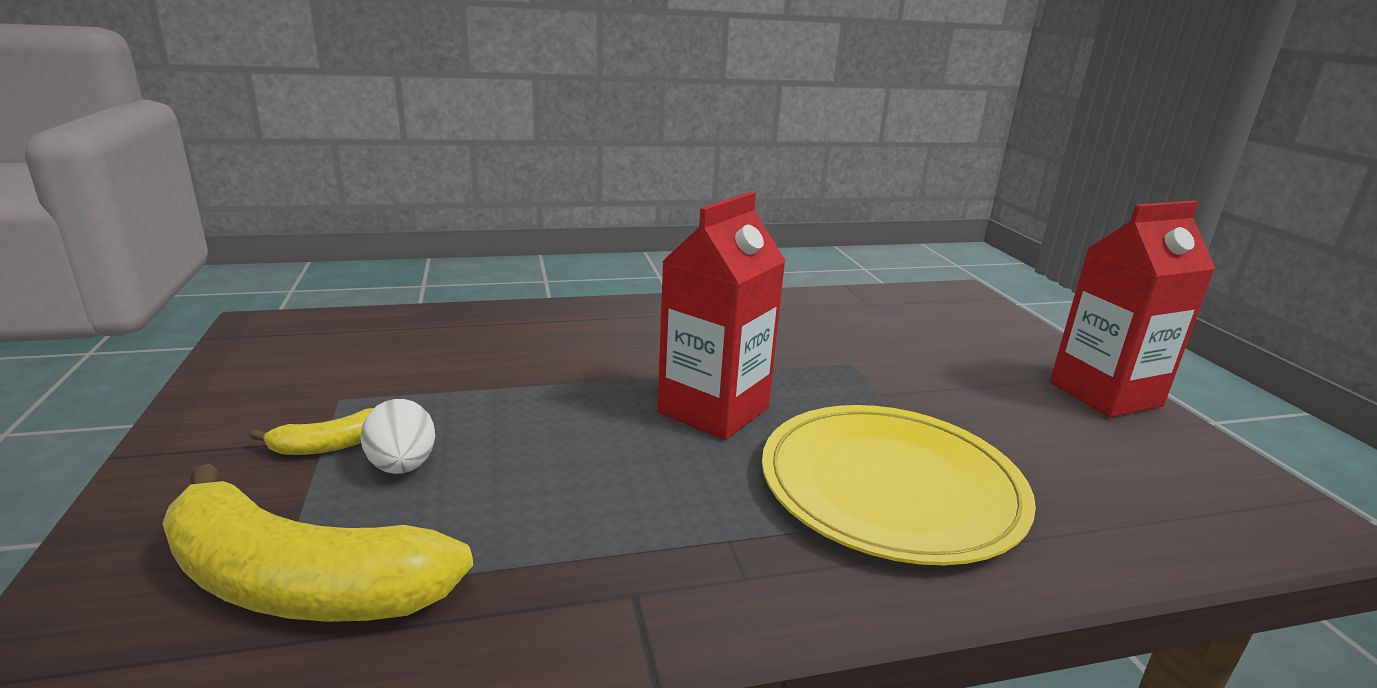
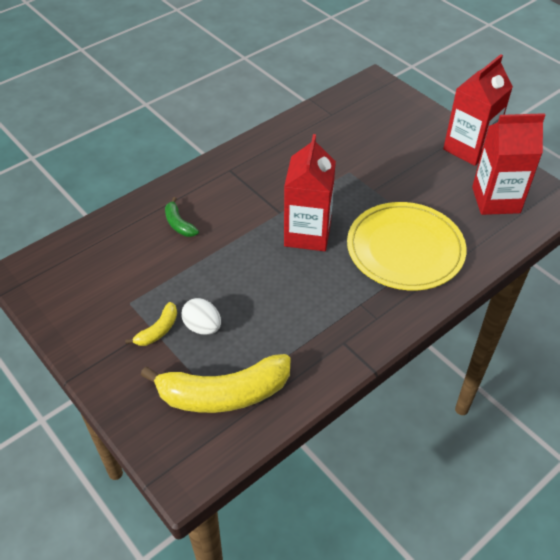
camera: 25 degrees left, 25 degrees up
(524, 343) = (179, 224): none -> green banana
(1142, 476) = (496, 200): none -> red carton

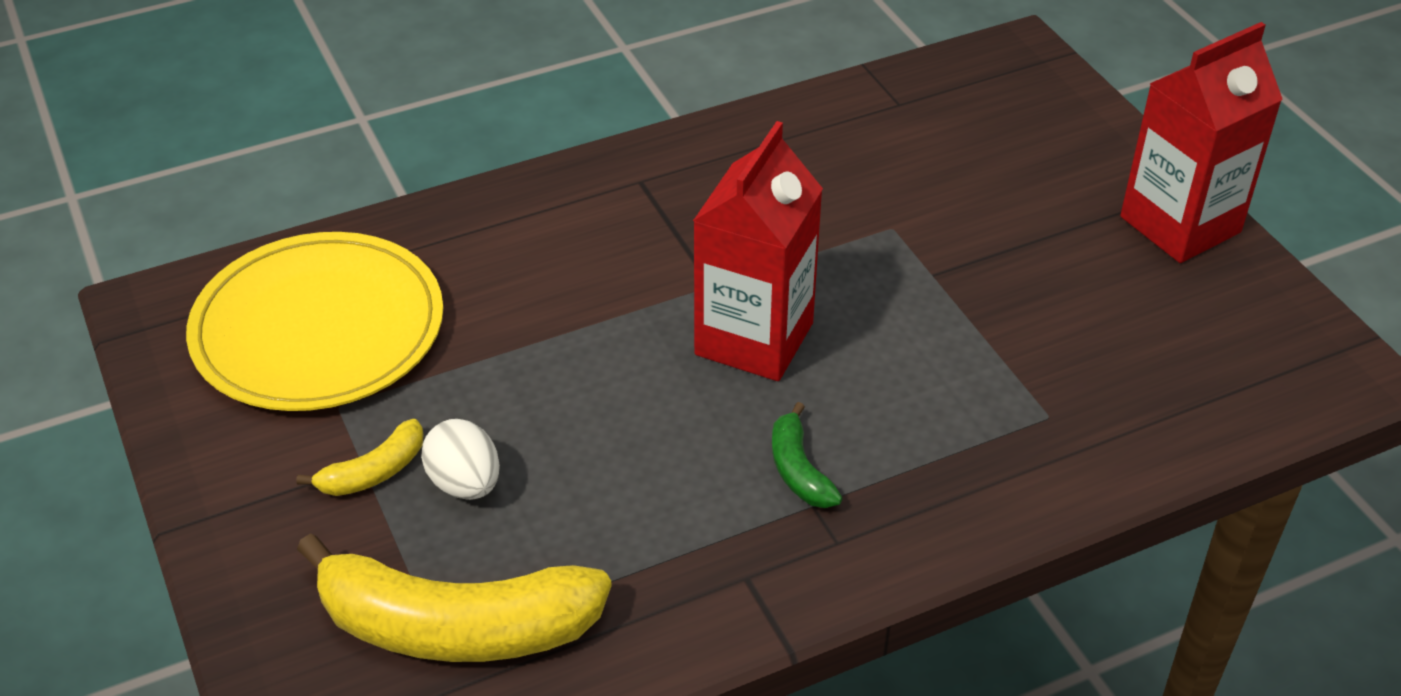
camera: 15 degrees right, 5 degrees down
(179, 224) = (496, 270): green banana -> green banana (798, 470)
(405, 249) = (955, 410): yellow plate -> yellow plate (318, 328)
(496, 200) = (1201, 345): red carton -> none

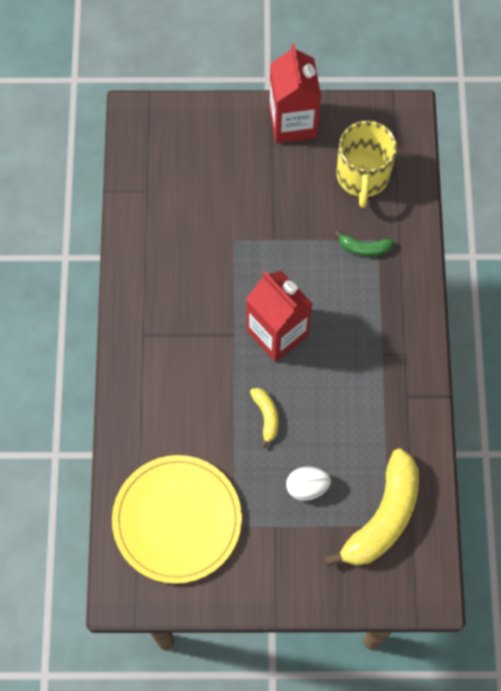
camera: 65 degrees left, 25 degrees up
(374, 472) = (282, 523): yellow banana -> yellow banana (266, 416)
(798, 470) = (361, 350): green banana -> green banana (364, 248)
(1163, 351) = (363, 176): none -> yellow mug

